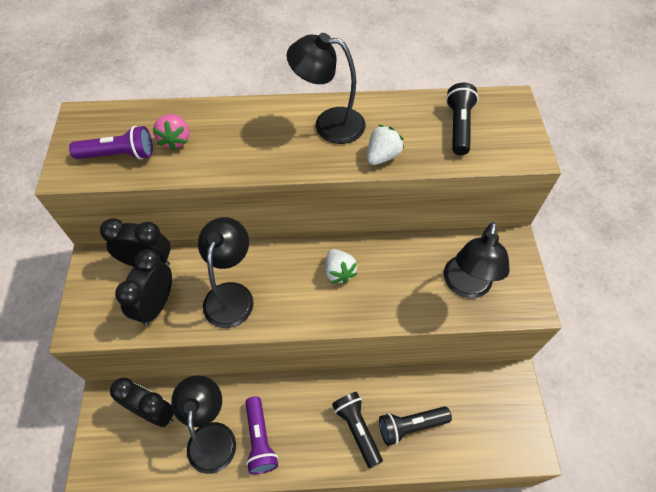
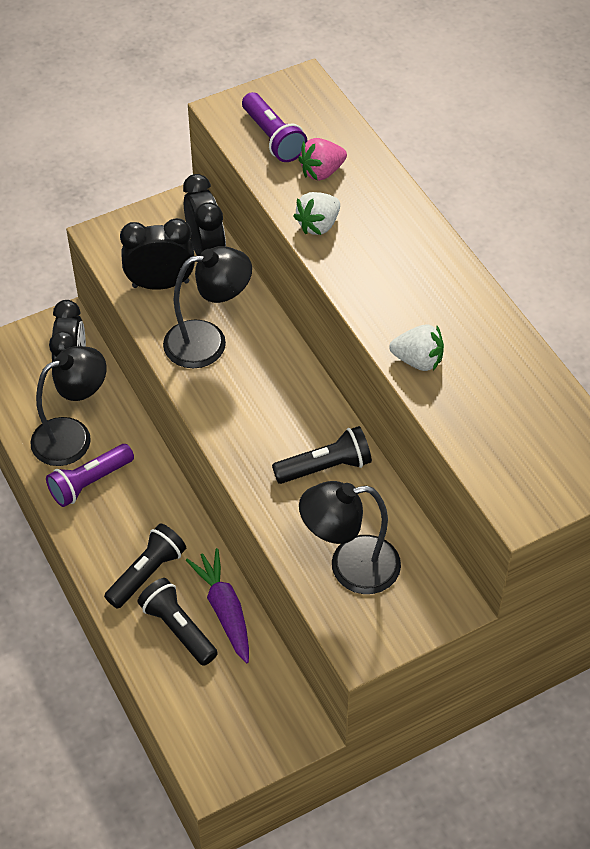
camera: 65 degrees right, 5 degrees down
(329, 124) = (435, 293): black lamp -> none
(339, 272) = (294, 429): white strawberry -> white strawberry (318, 225)
(407, 389) = (224, 609): none -> purple carrot
(458, 126) = (519, 421): black flashlight -> black flashlight (325, 467)

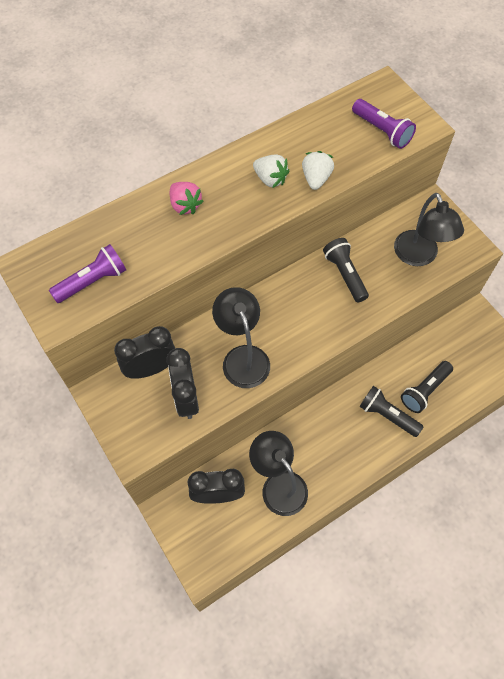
camera: 95 degrees left, 10 degrees up
(89, 482) = (319, 465): purple flashlight -> purple flashlight (382, 131)
(224, 609) = (405, 364): purple carrot -> none
(318, 225) = (191, 243): white strawberry -> white strawberry (270, 179)
(322, 172) = (133, 245): pink strawberry -> pink strawberry (185, 205)

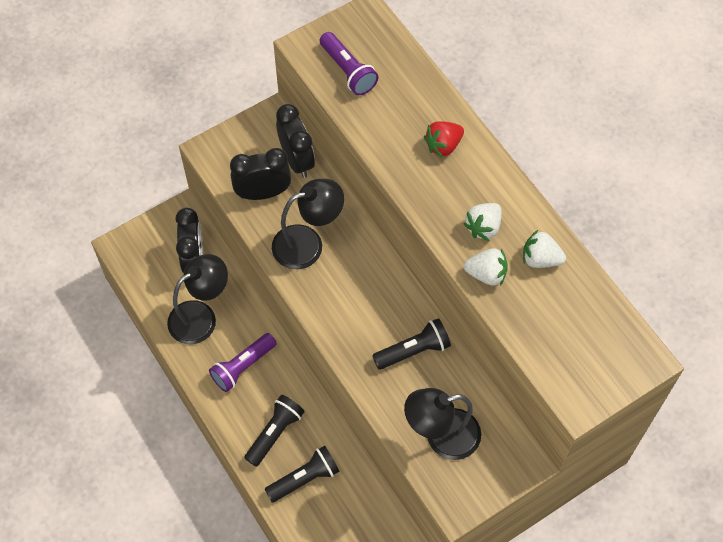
camera: 90 degrees right, 0 degrees up
(185, 205) = (443, 145): pink strawberry -> red strawberry
(300, 142) = (540, 259): none -> white strawberry
(382, 131) = (565, 351): purple flashlight -> purple flashlight (242, 367)
(424, 390) = (305, 478): black flashlight -> black flashlight turned 105 degrees clockwise

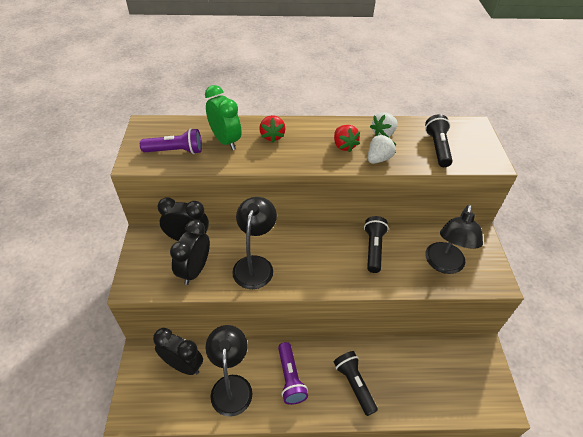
camera: 60 degrees left, 15 degrees down
(305, 478) = (399, 383): black flashlight -> black flashlight (437, 147)
(400, 105) = (225, 141): none -> green clock
(483, 227) = (344, 146): white strawberry -> red strawberry

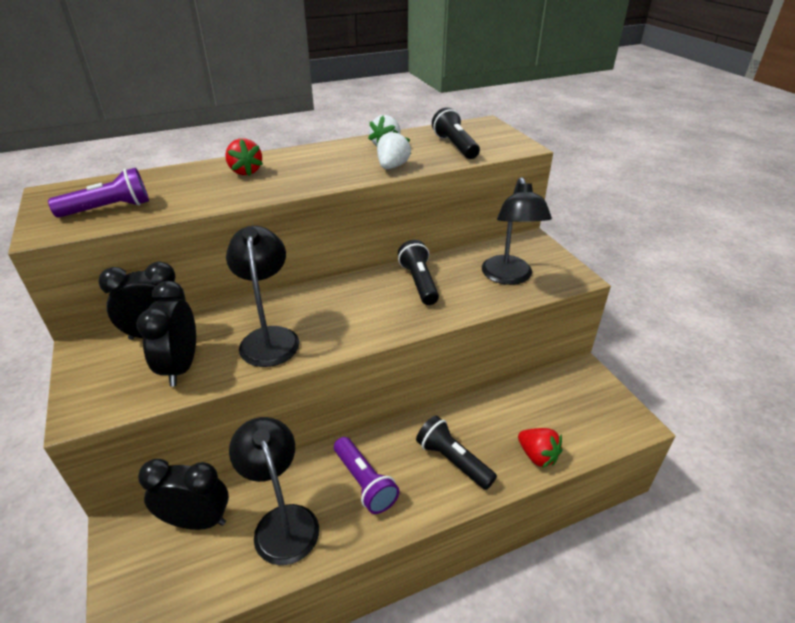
camera: 20 degrees left, 10 degrees down
(225, 141) = (181, 186): green clock -> none
(344, 146) = (344, 163): red strawberry -> red strawberry (537, 456)

